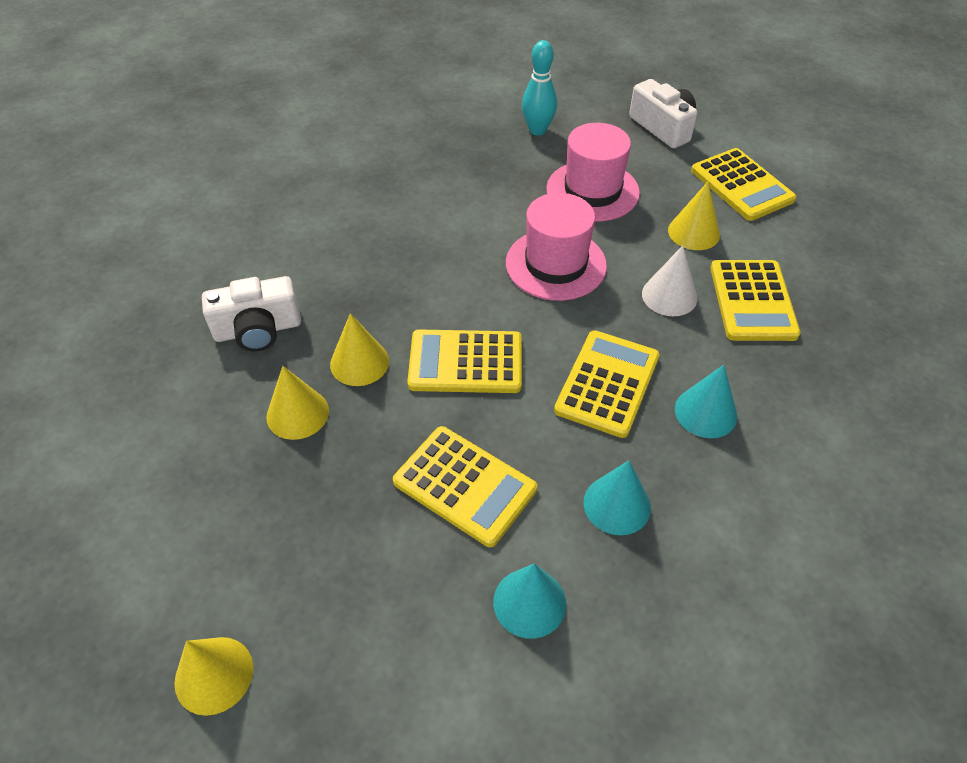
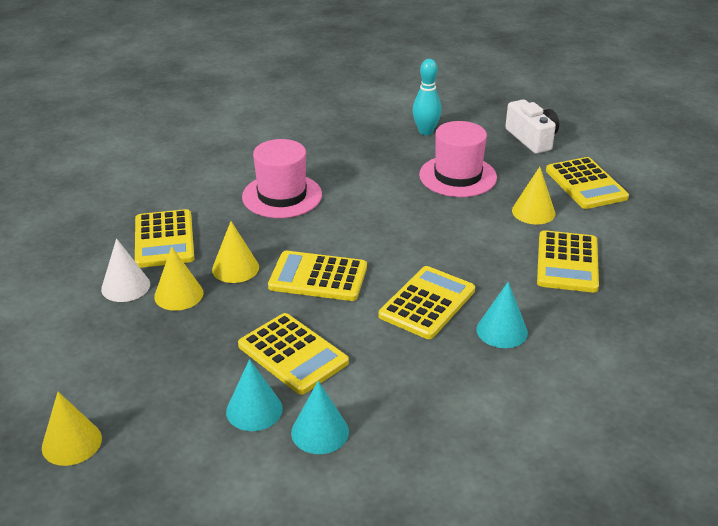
camera: 10 degrees right, 15 degrees down
(258, 330) = (164, 239): white camera -> yellow calculator
(556, 264) = (411, 221): pink hat -> pink hat (282, 196)
(617, 504) = (409, 380): turquoise cone -> turquoise cone (254, 410)
(669, 296) = (498, 252): white cone -> white cone (125, 286)

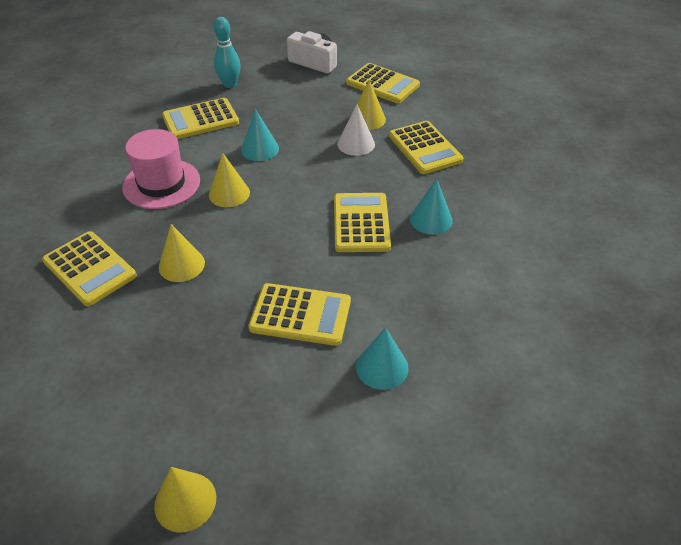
camera: 35 degrees left, 10 degrees up
(125, 286) = (94, 329): white cone -> white cone (356, 144)
(178, 294) = (153, 312): yellow cone -> yellow cone (229, 193)
(254, 410) = (315, 378): turquoise cone -> turquoise cone (260, 149)
(318, 277) = (259, 240): yellow calculator -> yellow calculator (200, 120)
(457, 176) = (288, 112): pink hat -> none

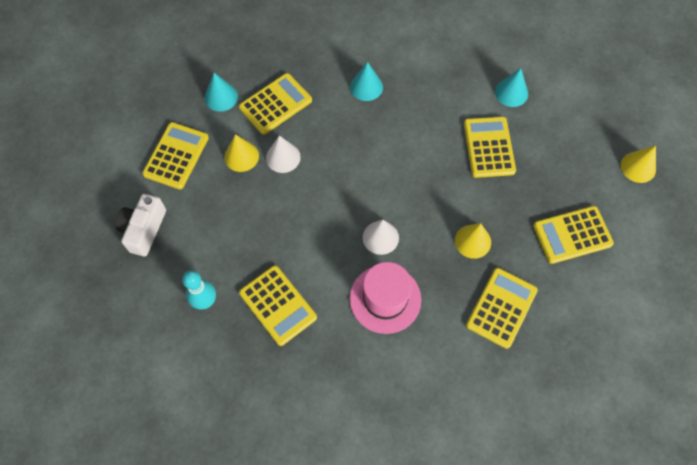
camera: 105 degrees left, 20 degrees up
(229, 193) = (380, 237): yellow cone -> white cone
(260, 149) = (311, 234): turquoise cone -> turquoise cone (221, 97)
(361, 223) = (385, 131): yellow calculator -> yellow calculator (572, 235)

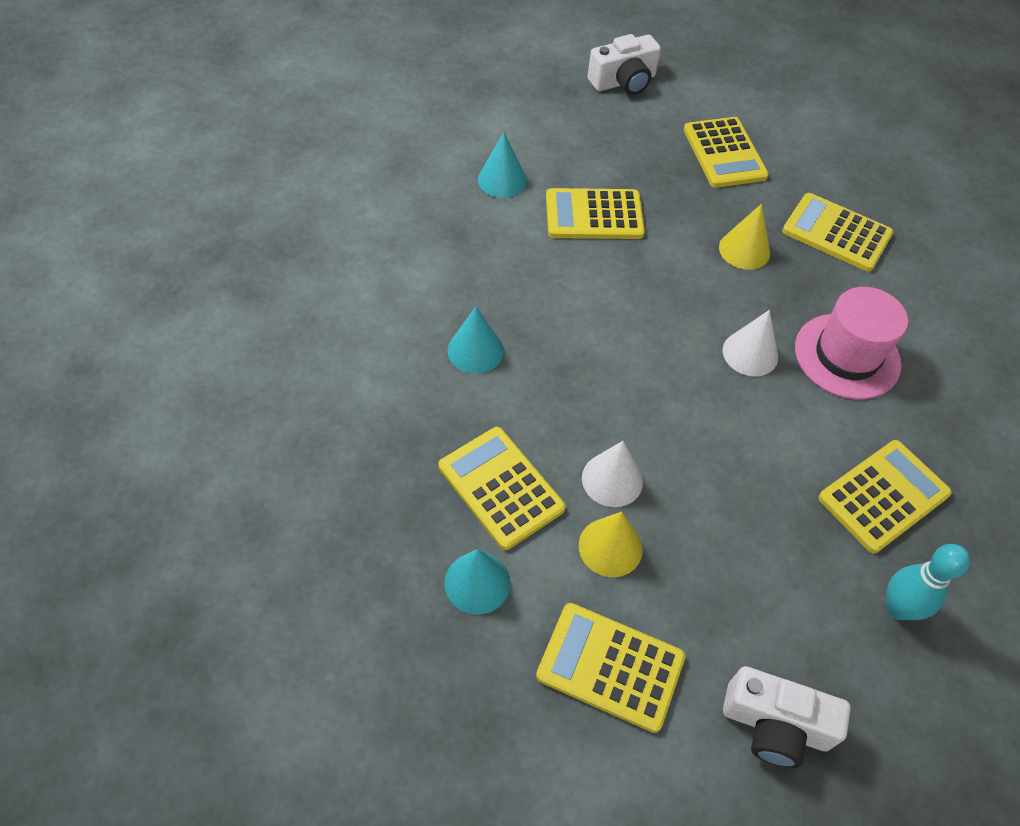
camera: 90 degrees left, 10 degrees down
(638, 167) = (623, 82): yellow cone -> white camera

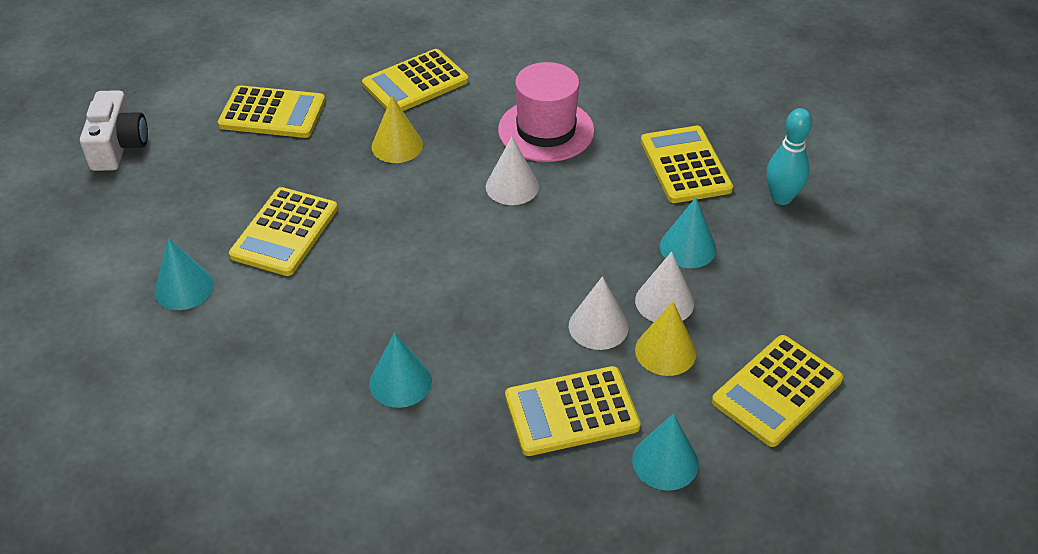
camera: 65 degrees left, 10 degrees down
(674, 528) = (664, 302): none -> white cone
(762, 531) = (688, 247): none -> turquoise cone
(775, 725) = (854, 305): white camera -> none

